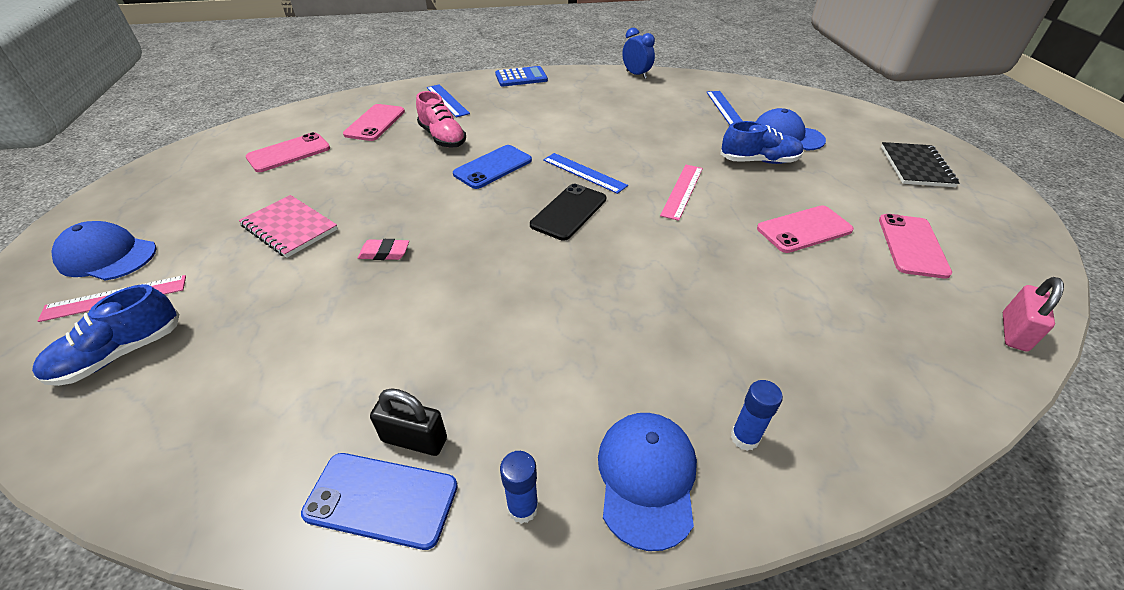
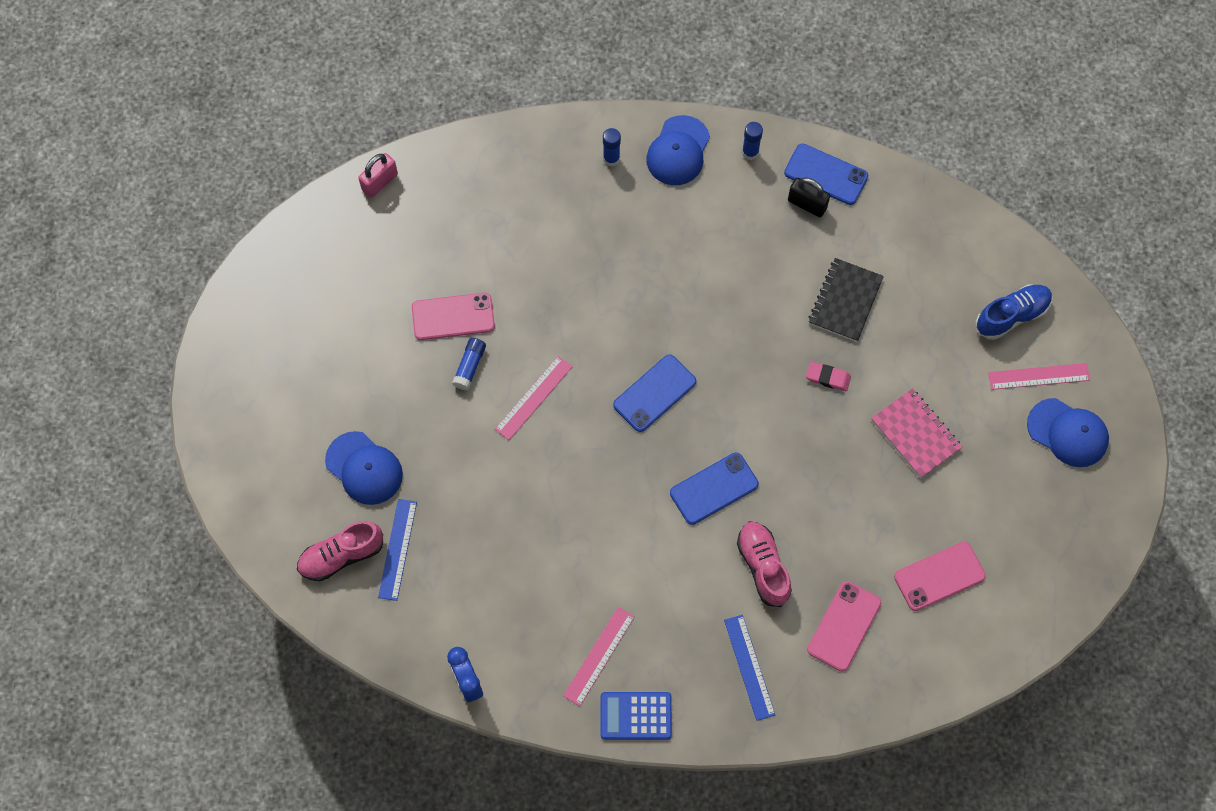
camera: 165 degrees left, 25 degrees up
(555, 91) = (599, 656): none -> pink ruler
(569, 212) = (654, 393): black phone -> blue phone
(584, 173) = (620, 454): blue ruler -> none
(756, 200) = (469, 367): none -> blue glue stick
(759, 161) = (427, 428): blue shoe -> none
(760, 102) = (341, 556): none -> pink shoe
(912, 245) = (376, 275): pink phone -> none
(916, 166) = (271, 377): black notebook -> black notebook (845, 301)

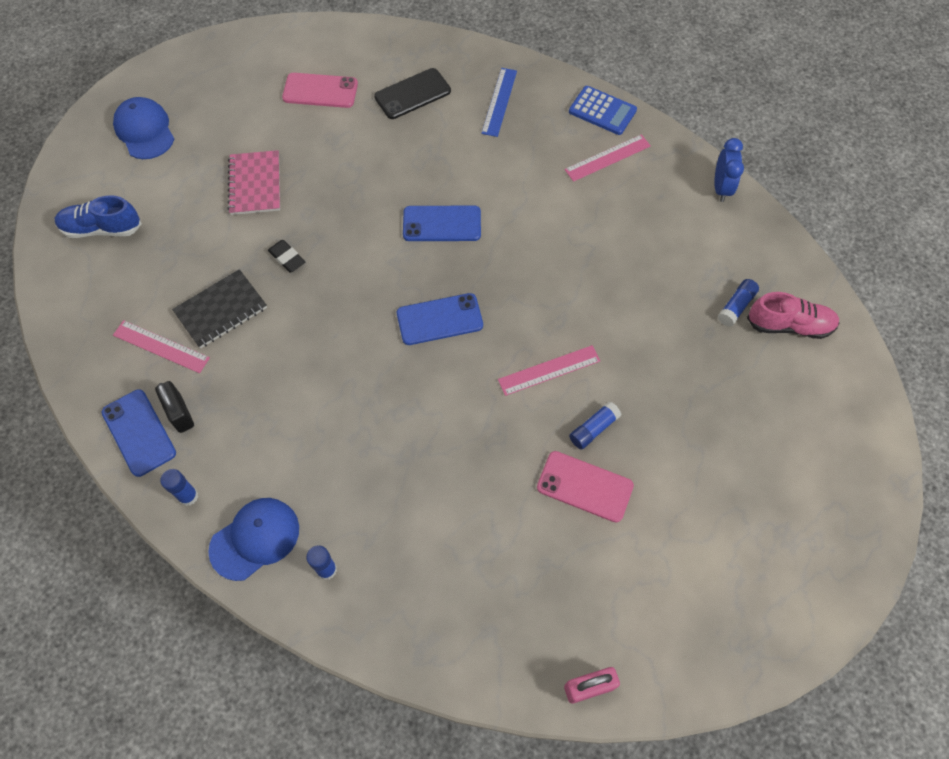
camera: 150 degrees left, 5 degrees down
(364, 468) = (738, 388): blue cap -> none
(397, 549) = (736, 306): blue ruler -> blue glue stick
(763, 566) = (443, 155): pink shoe -> none
(828, 378) = (287, 258): pink eraser -> black eraser
(844, 626) = (412, 94): pink phone -> black phone
(1039, 376) = (126, 176): pink ruler -> pink ruler (161, 346)

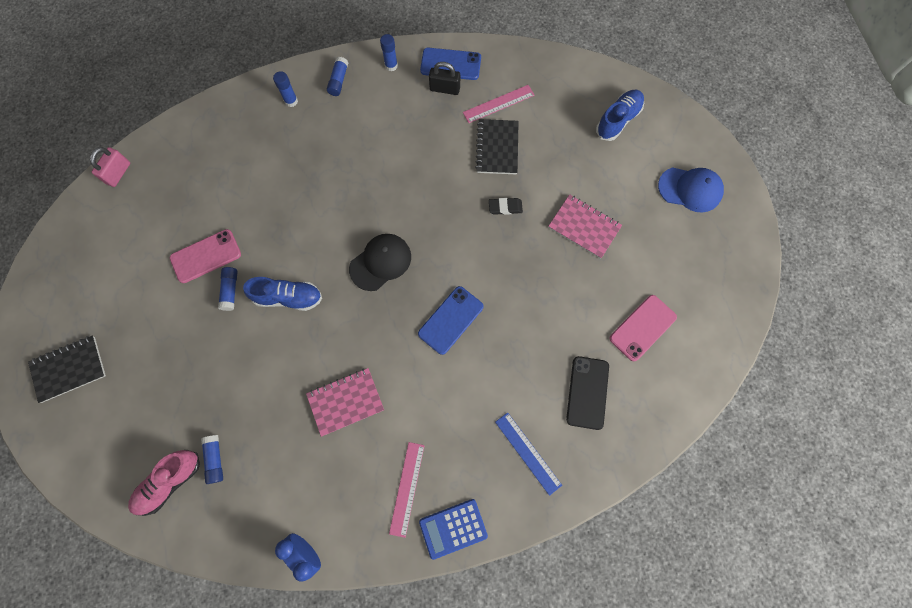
camera: 130 degrees right, 10 degrees up
(255, 539) = (338, 81): blue cap -> blue glue stick
(439, 319) = (380, 262): blue phone -> black cap
(549, 370) = (288, 297): pink ruler -> blue shoe
(590, 248) = (346, 402): none -> pink notebook
(811, 507) = (69, 369): none -> black notebook

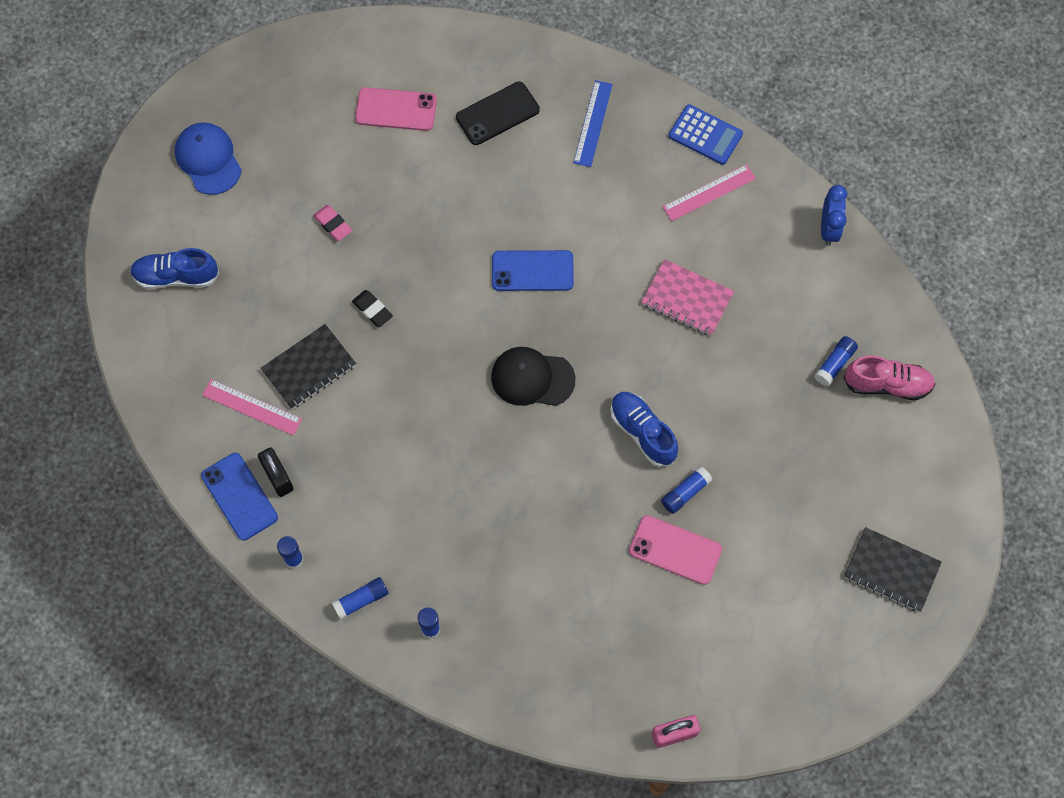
camera: 130 degrees left, 5 degrees down
(584, 227) = (333, 224): pink notebook -> pink eraser

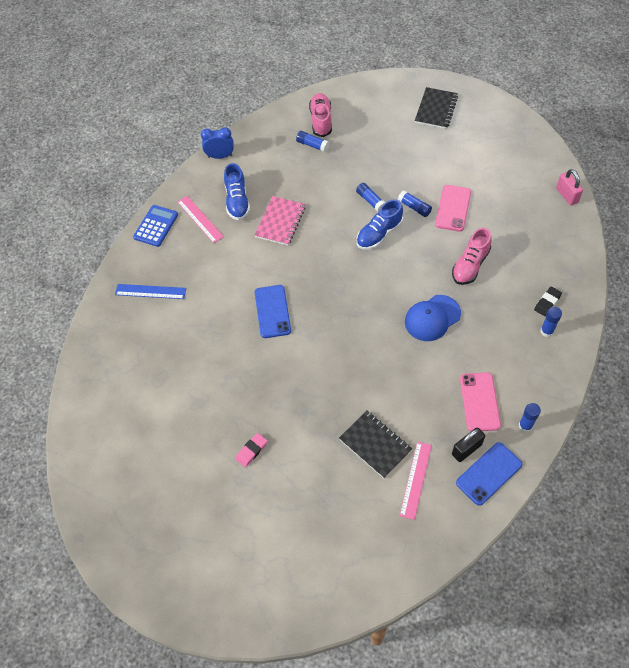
camera: 95 degrees left, 10 degrees down
(176, 276) = (314, 564): blue shoe -> blue shoe (237, 201)
(208, 159) = (201, 562): blue cap -> blue cap (432, 318)
(361, 600) = (541, 376): blue glue stick -> blue glue stick (370, 201)
(372, 310) = (319, 409): black eraser -> black eraser (547, 302)
(396, 110) = (145, 423): pink phone -> pink phone (479, 402)
(497, 113) = (145, 352): black phone -> none
(532, 378) = (354, 300): black cap -> none
(563, 550) = (470, 265): none -> pink shoe

